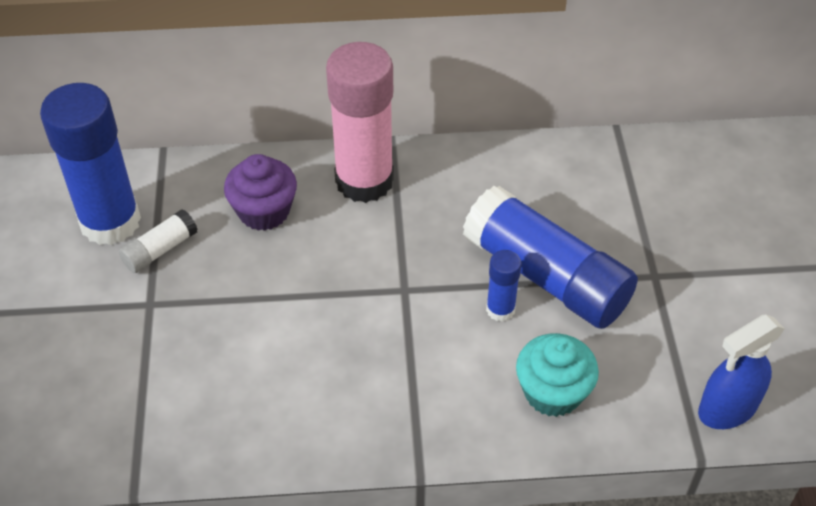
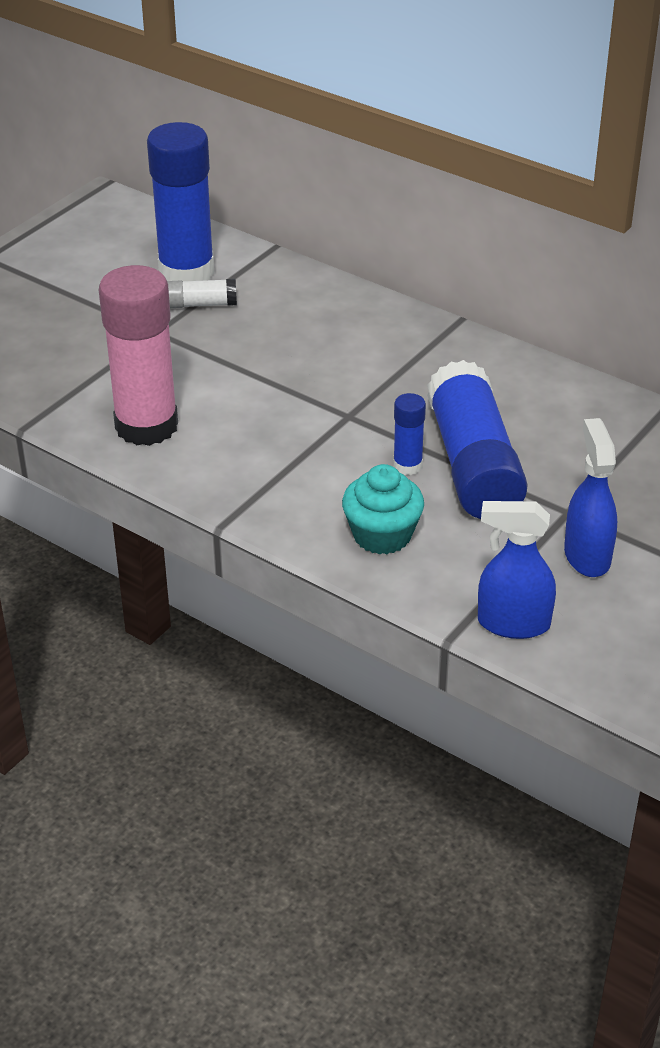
camera: 40 degrees right, 10 degrees down
(264, 211) = (302, 317): purple cupcake -> none
(364, 180) = (404, 335): pink glue stick -> pink glue stick (146, 426)
(708, 308) = (587, 556): none -> blue spray bottle

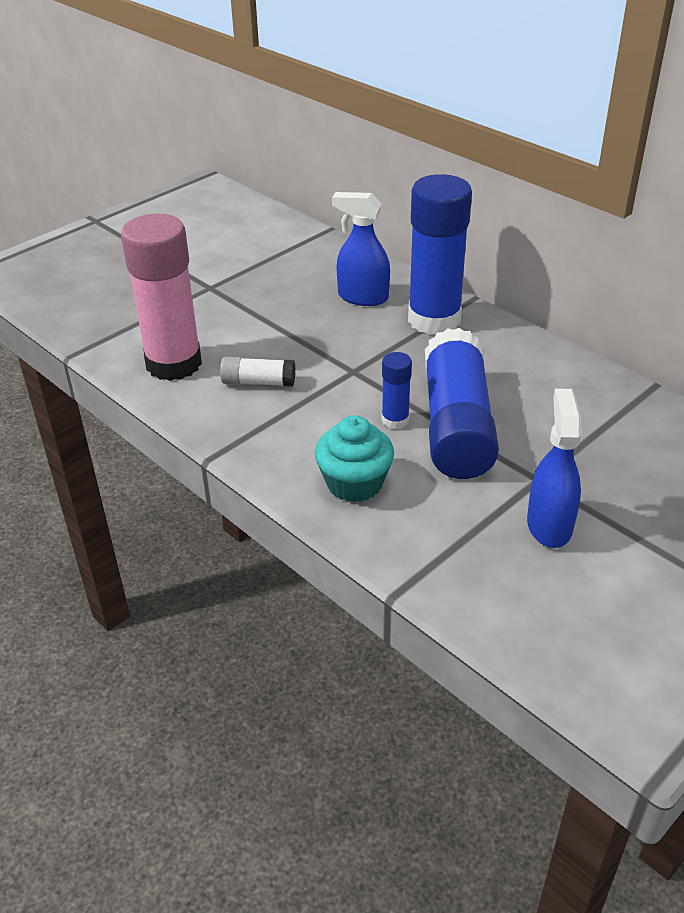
camera: 10 degrees right, 0 degrees up
(186, 271) = (251, 242): blue glue stick -> blue glue stick (434, 320)
(200, 304) = (254, 268): white glue stick -> white glue stick (258, 382)
(513, 623) = (461, 587): blue spray bottle -> blue spray bottle (362, 297)

